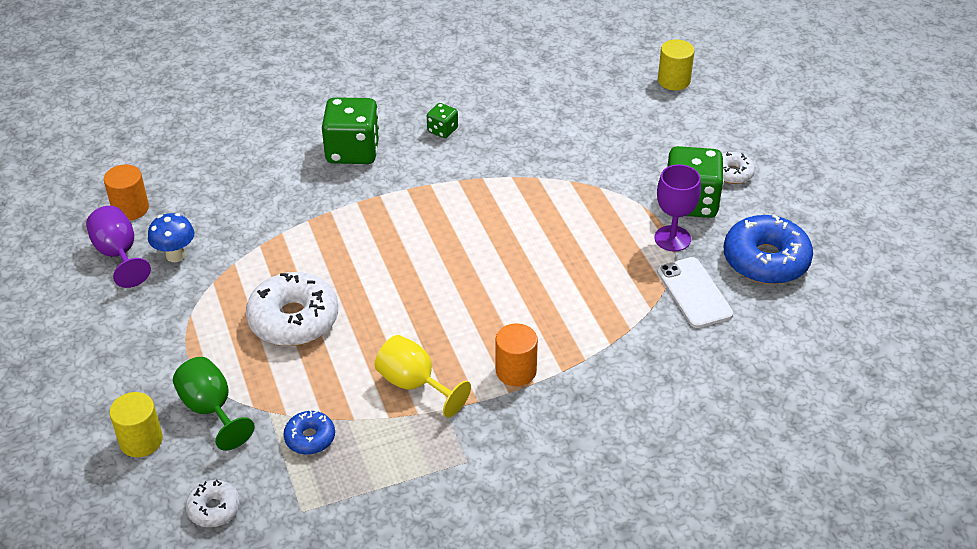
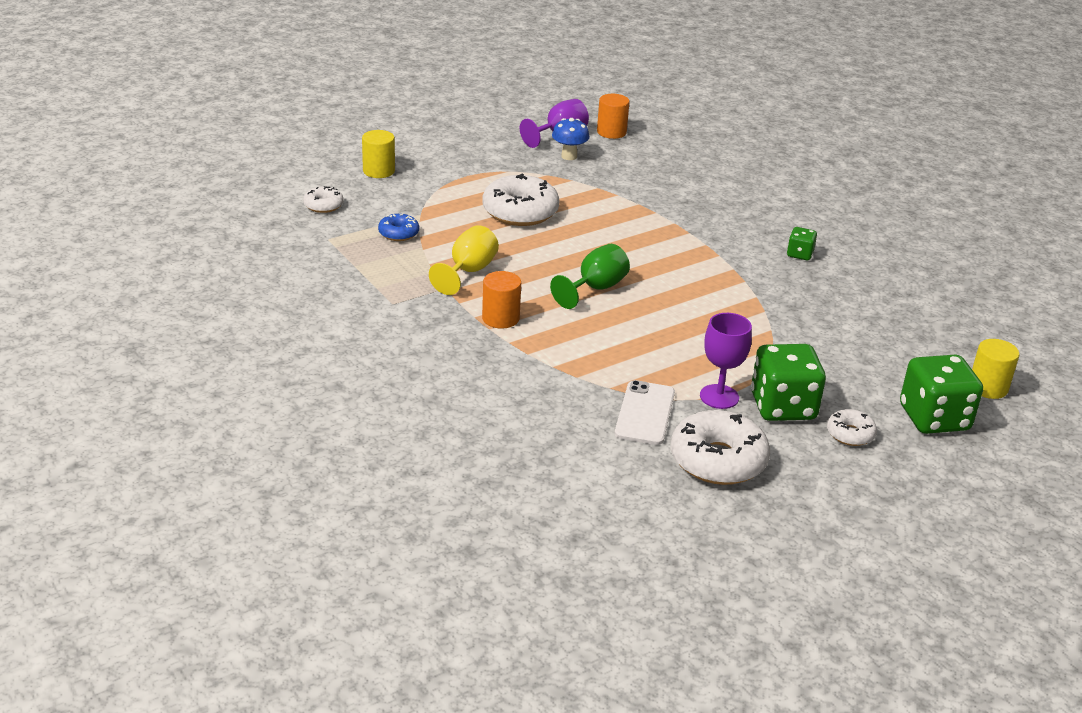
camera: 75 degrees right, 10 degrees down
(211, 409) = (415, 192): green goblet -> green goblet (595, 288)
(353, 151) = (740, 214): green dice -> green dice (934, 418)
(694, 293) = (645, 413): white phone -> white phone turned 45 degrees counterclockwise
(765, 260) = (718, 460): blue donut -> white donut

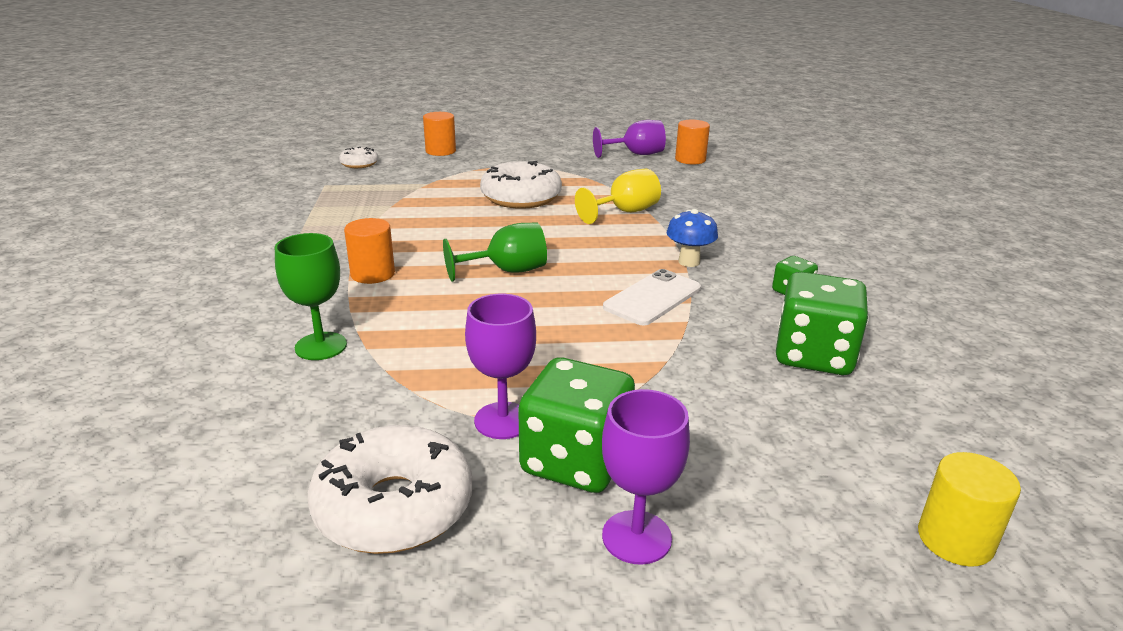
camera: 30 degrees right, 5 degrees down
(379, 171) = (440, 151): yellow cylinder -> orange cylinder
(398, 233) = (388, 192): blue donut -> none
(468, 271) = (403, 230): yellow goblet -> yellow goblet (625, 212)
(545, 384) = (321, 346): none -> green goblet
(569, 156) = (625, 169): blue mushroom -> blue mushroom (689, 262)
(645, 413) = (384, 412): white phone -> white phone (652, 298)
(850, 434) = (636, 537): white donut -> purple goblet
(934, 418) = (809, 560): green dice -> green dice (813, 355)

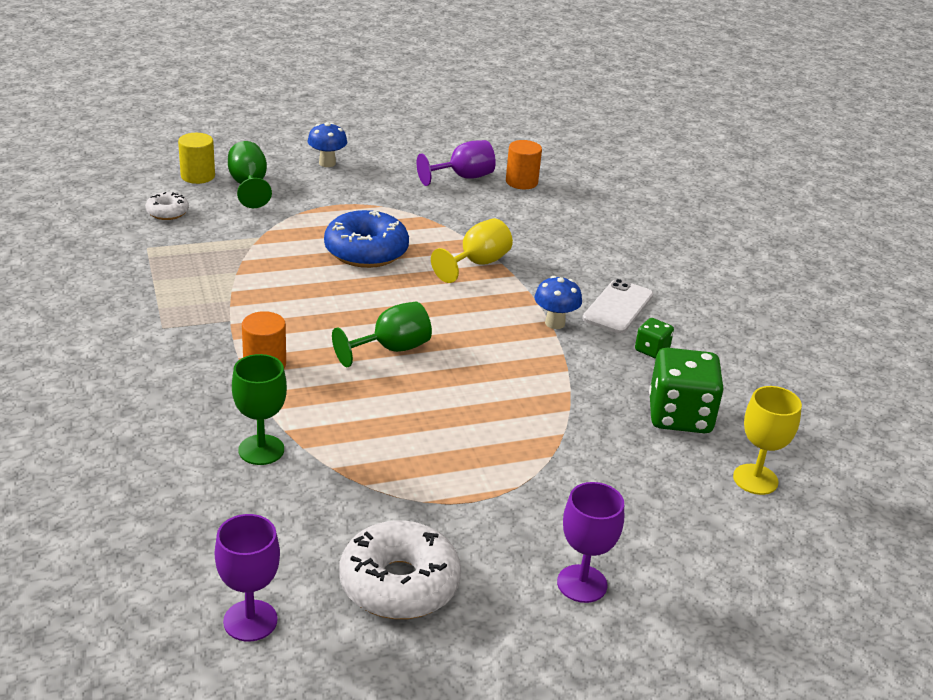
camera: 15 degrees left, 5 degrees up
(440, 151) = (249, 186): orange cylinder -> green goblet
(503, 420) = (451, 504): purple goblet -> purple goblet (250, 621)
(517, 141) = (327, 163): none -> blue mushroom
(521, 197) = (366, 251): white donut -> blue donut
(575, 461) = (519, 531): green dice -> none
(652, 298) = (533, 368): white phone -> white phone (618, 307)
(905, 433) = (755, 479): none -> yellow goblet
(955, 540) = (793, 558): yellow cylinder -> yellow cylinder (198, 176)

